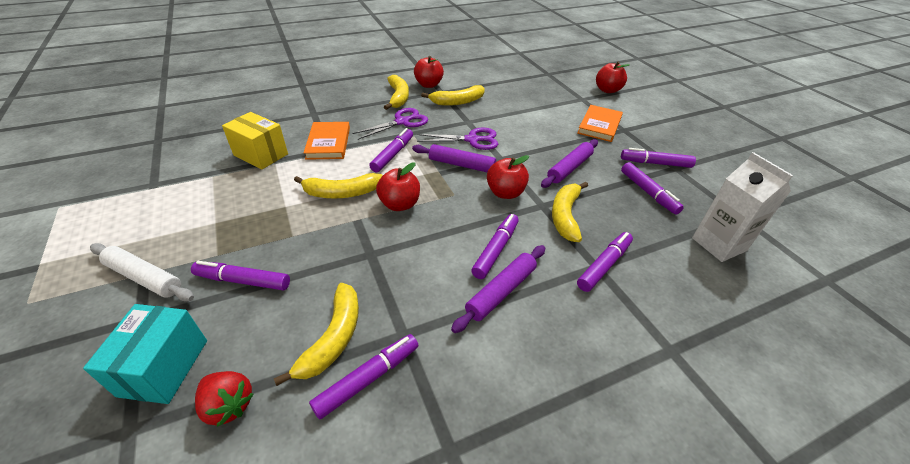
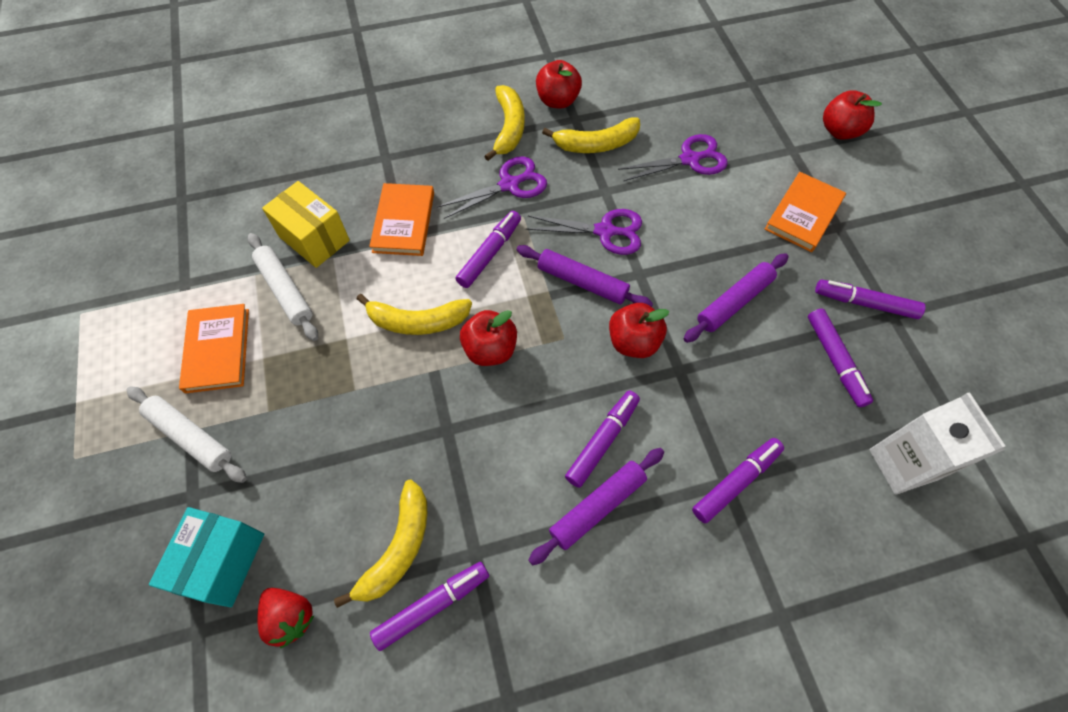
camera: 10 degrees right, 20 degrees up
(176, 220) = (217, 350): none -> orange book
(236, 183) = (285, 290): none -> white rolling pin
(243, 281) = (299, 454): purple marker -> none
(519, 105) = (689, 159): none -> purple scissors
(565, 216) = (706, 392): yellow banana -> none

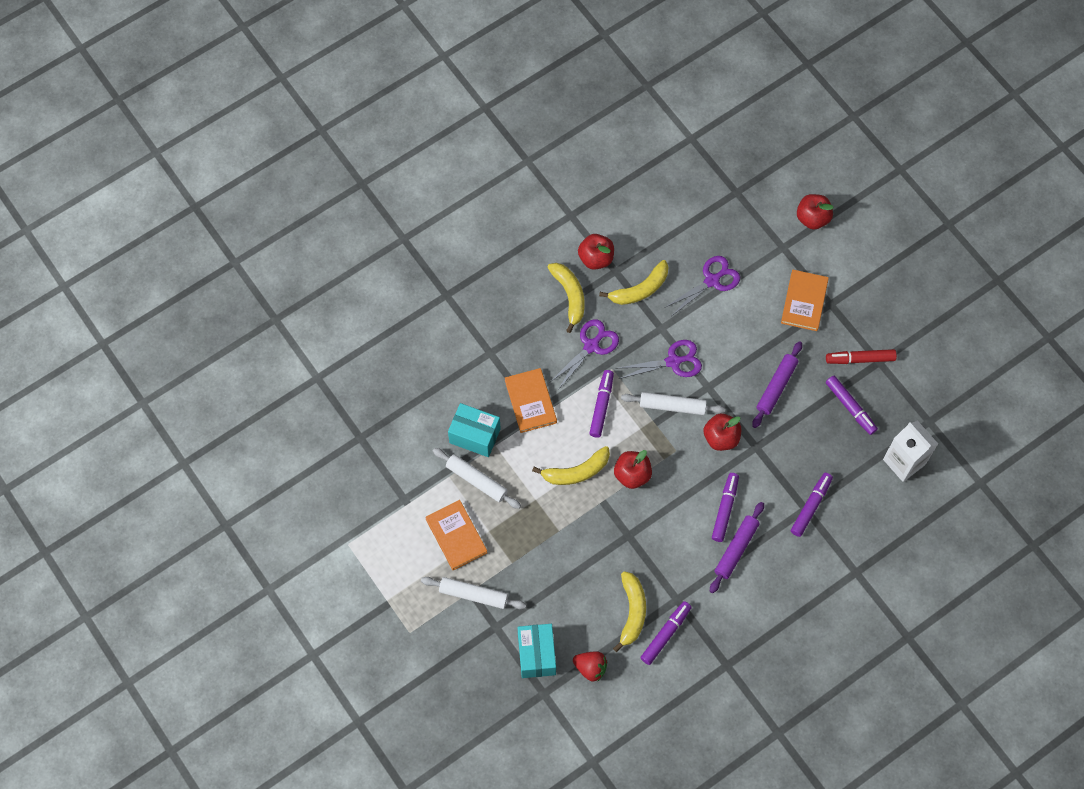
camera: 20 degrees left, 5 degrees up
(314, 238) = (475, 436): yellow box -> turquoise box
(582, 282) = (672, 406): purple rolling pin -> white rolling pin
(865, 303) = (860, 359): purple marker -> red marker

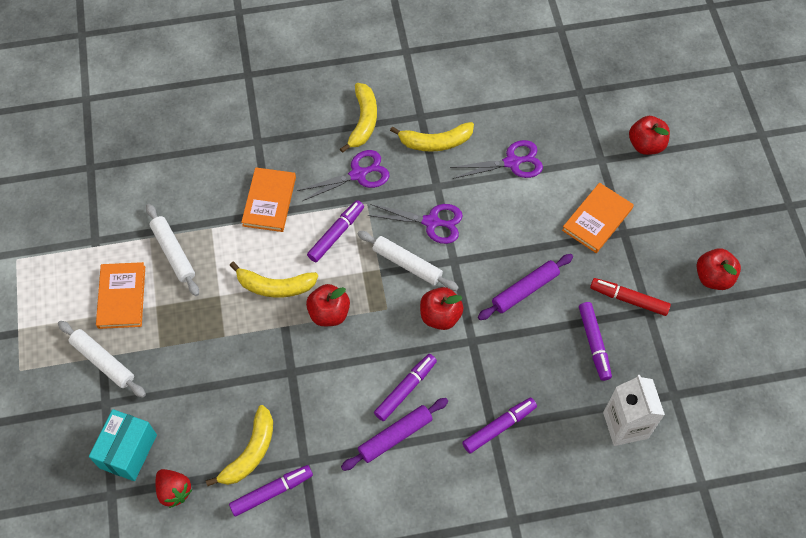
camera: 25 degrees right, 5 degrees down
(475, 436) = (197, 210): turquoise box -> none
(596, 258) = (408, 97): red apple -> red apple (713, 277)

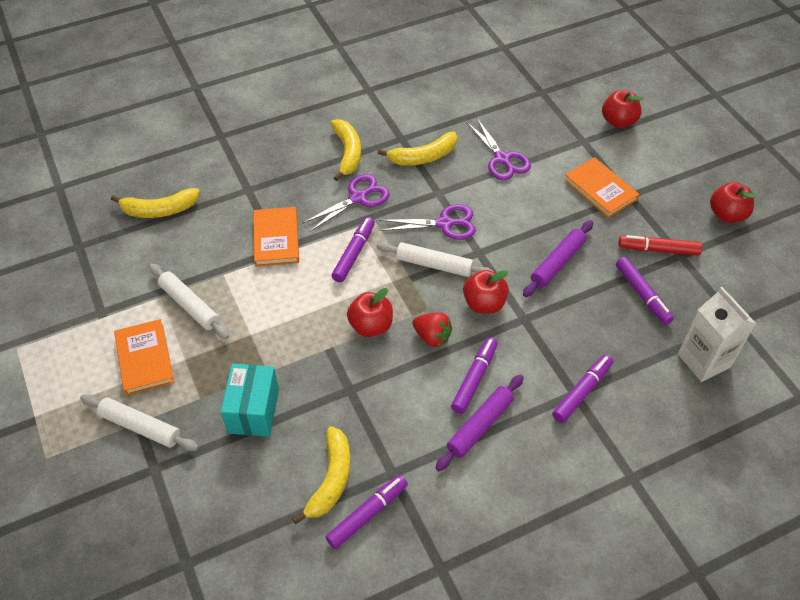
camera: 15 degrees left, 10 degrees down
(128, 451) = (193, 512): turquoise box -> turquoise box (253, 411)
(174, 491) = (258, 540): red strawberry -> red strawberry (432, 337)
(275, 286) = (306, 313): yellow banana -> yellow banana (159, 210)
(512, 162) = (502, 159): purple scissors -> purple scissors turned 90 degrees clockwise
(597, 219) = (600, 189): orange book -> orange book turned 60 degrees counterclockwise

